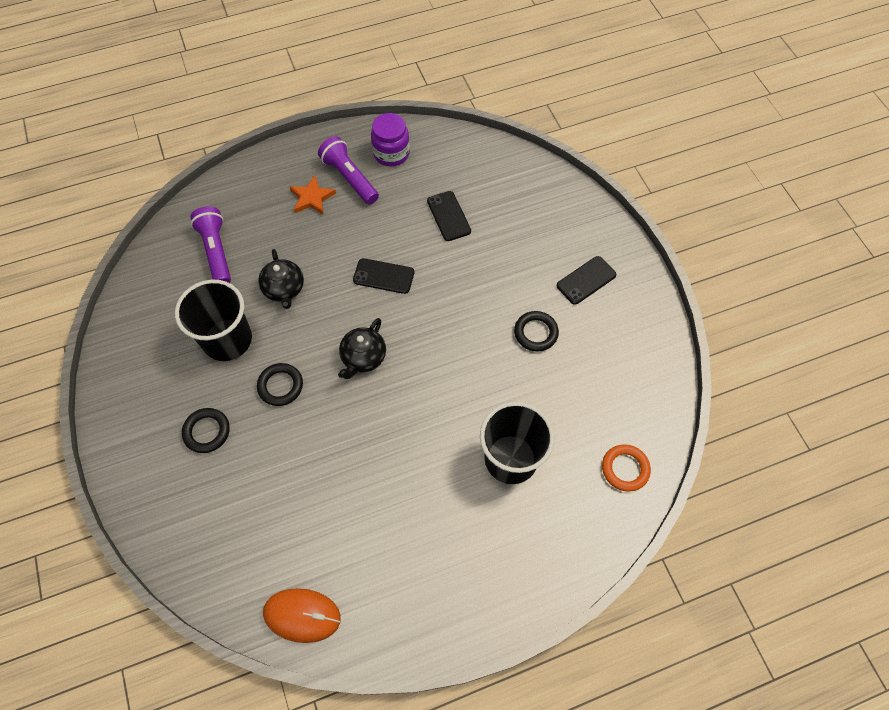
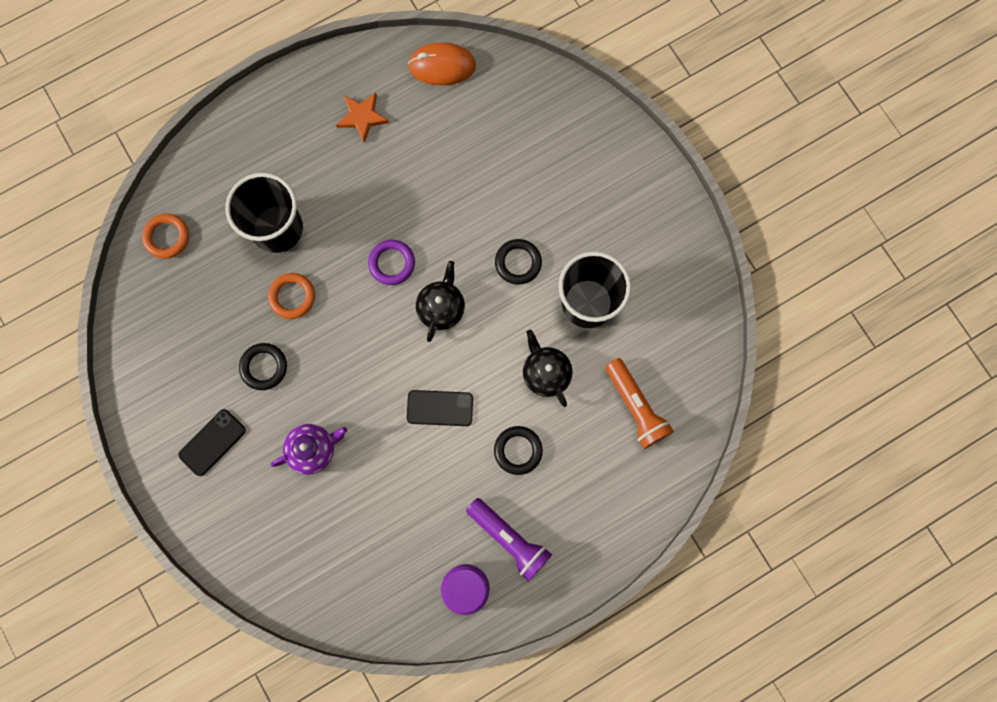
camera: 170 degrees right, 15 degrees up
(207, 431) = (576, 205): black ring -> black ring (518, 450)
(216, 251) = (635, 407): purple flashlight -> orange flashlight
(312, 198) = (547, 501): orange star -> orange star (362, 117)
(402, 405) = (392, 263): none -> purple ring
(448, 216) = (379, 503): black phone -> none
(499, 262) = (313, 449): none -> purple teapot
(503, 390) = (292, 297): none -> orange ring

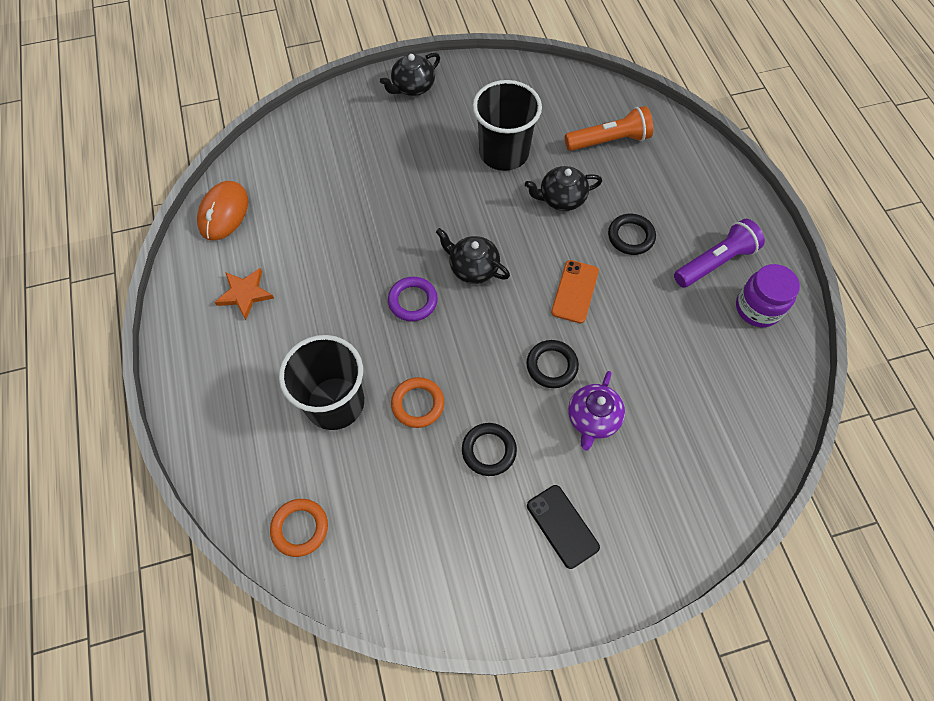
camera: 75 degrees left, 15 degrees down
(313, 449) = (592, 419): purple teapot -> purple teapot turned 150 degrees counterclockwise
(440, 408) = (575, 291): black phone -> orange phone
(518, 263) = (448, 196): black ring -> black ring (552, 366)
(649, 188) = (412, 87): none -> black teapot

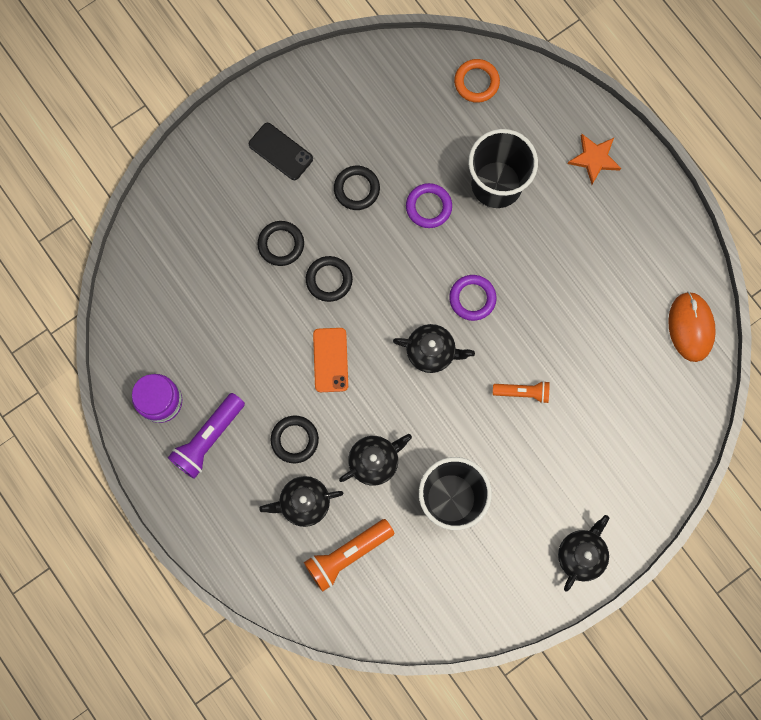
camera: 160 degrees right, 15 degrees up
(245, 294) = (623, 252): orange star -> orange star (594, 159)
(403, 209) = (523, 392): none -> orange flashlight
(418, 404) = (428, 207): orange ring -> purple ring
(592, 419) = (281, 244): purple teapot -> black ring
(636, 187) = (303, 502): none -> black teapot

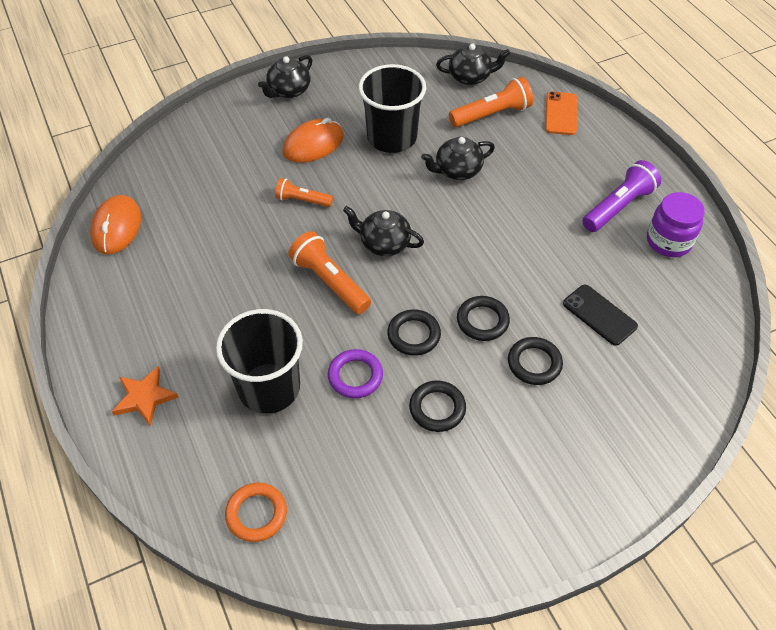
camera: 170 degrees left, 25 degrees down
(280, 151) = (527, 467): black phone -> black phone (599, 315)
(294, 439) = (532, 195): black ring -> black ring (413, 335)
(303, 502) = (528, 151): black teapot -> black teapot (470, 77)
(330, 360) = (489, 251): orange phone -> orange phone (561, 113)
(472, 298) = (329, 282): purple ring -> orange flashlight
(532, 473) = (313, 144): none -> orange mouse

